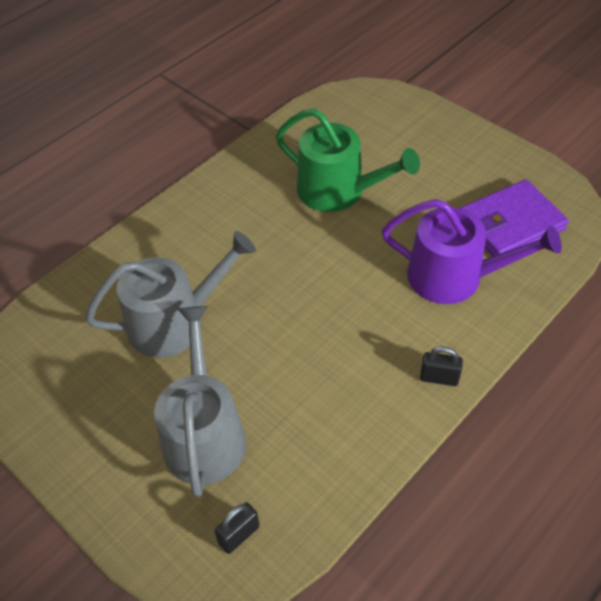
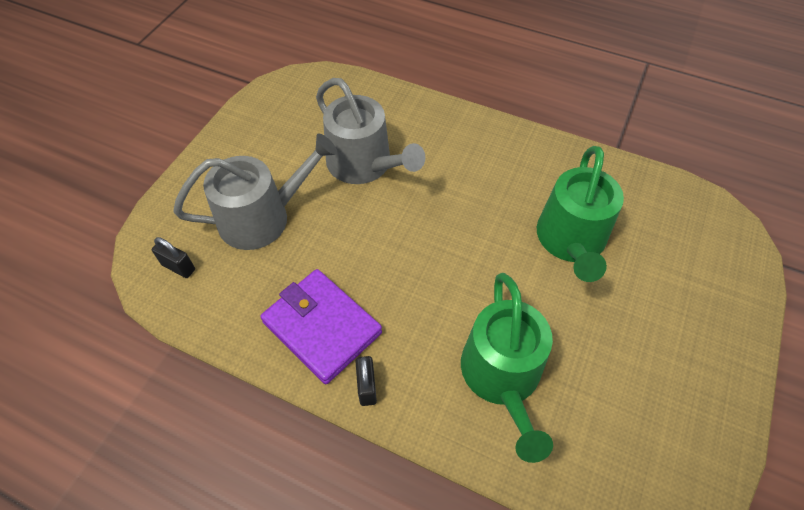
camera: 70 degrees right, 5 degrees up
(454, 277) = (502, 376): purple watering can -> green watering can
(510, 224) = (609, 424): purple wallet -> purple wallet (322, 327)

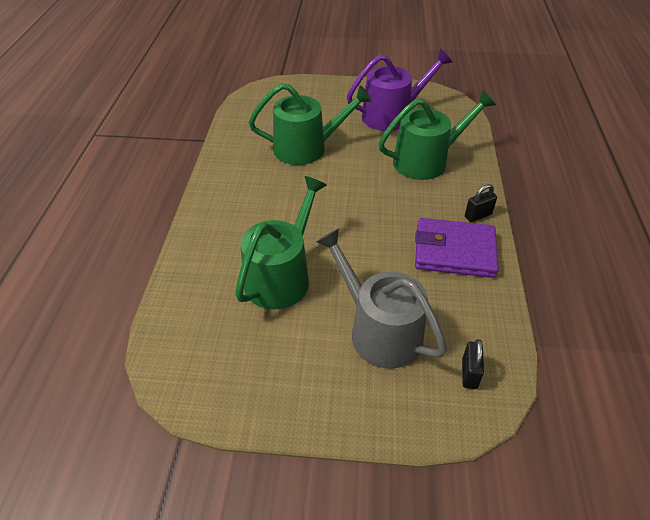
camera: 110 degrees left, 10 degrees down
(322, 327) = (454, 251): purple wallet -> purple wallet turned 75 degrees clockwise
(364, 164) = (281, 276): grey watering can -> green watering can
(635, 379) = (392, 115): none -> purple watering can

